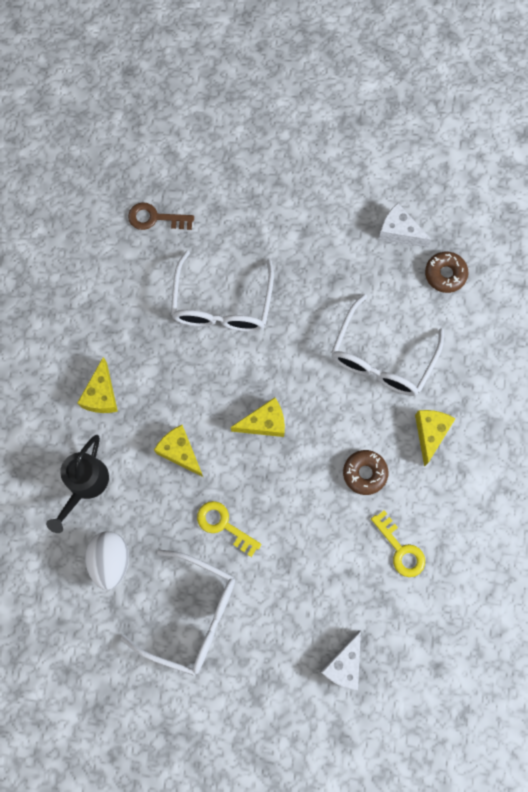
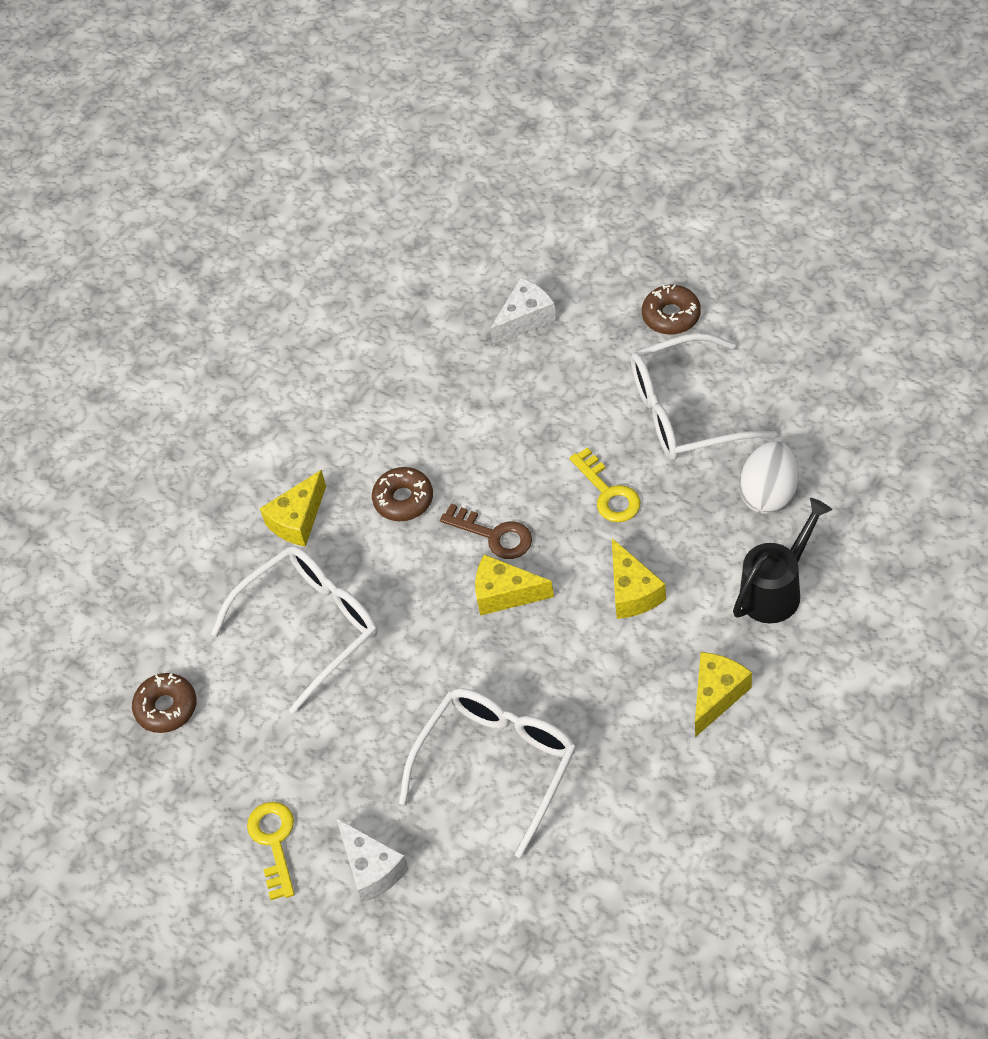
camera: 150 degrees left, 20 degrees down
(155, 218) = (547, 929): brown key -> brown key (494, 535)
(191, 615) = (687, 412): white glasses -> white glasses turned 60 degrees counterclockwise
(232, 704) = (671, 315): none -> brown donut
(399, 232) = (196, 787): white cheese -> white cheese (372, 869)
(400, 549) = (402, 409): yellow key -> yellow key (274, 842)

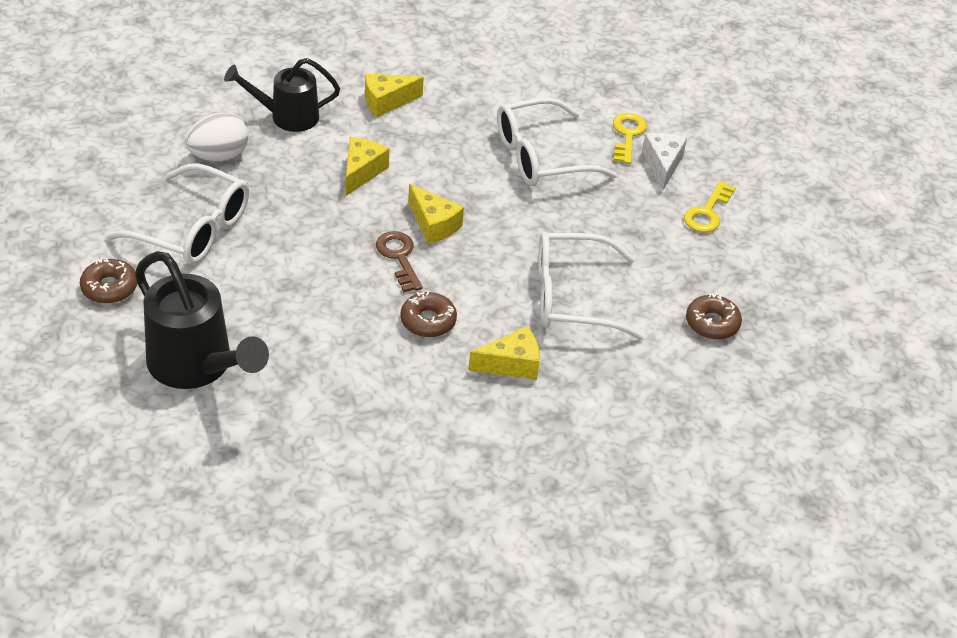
camera: 150 degrees left, 10 degrees down
(525, 319) = (197, 366): white cheese -> black watering can
(608, 493) = (302, 225): yellow key -> yellow key (627, 135)

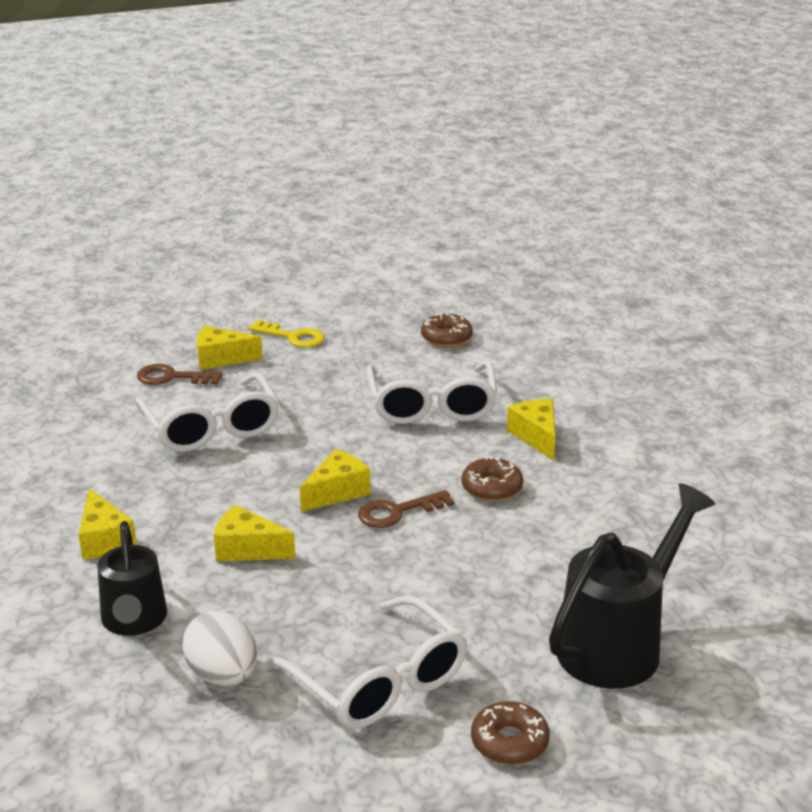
camera: 90 degrees left, 15 degrees down
(192, 228) = (378, 681): white glasses -> white glasses turned 120 degrees clockwise
(627, 135) = (171, 377): yellow key -> brown key
(662, 165) = (221, 359): white cheese -> yellow cheese

